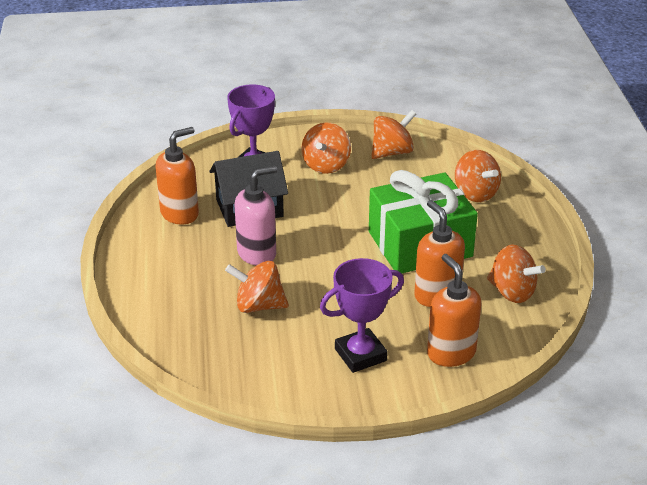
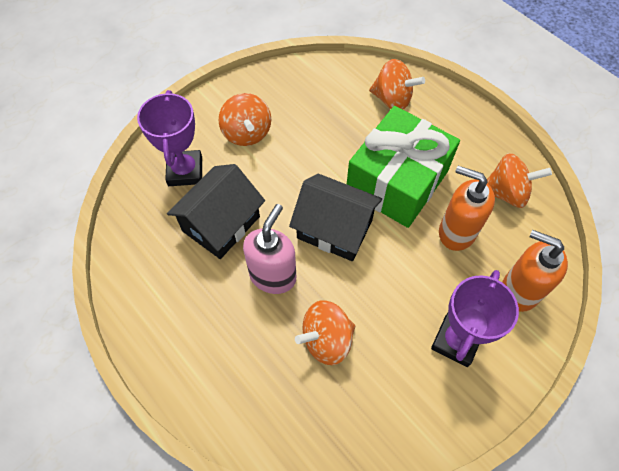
camera: 35 degrees left, 25 degrees up
(180, 213) = (161, 269): orange soap dispenser -> none
(334, 249) = (334, 229): none -> black house
(392, 152) = (290, 88): orange spinning top -> none

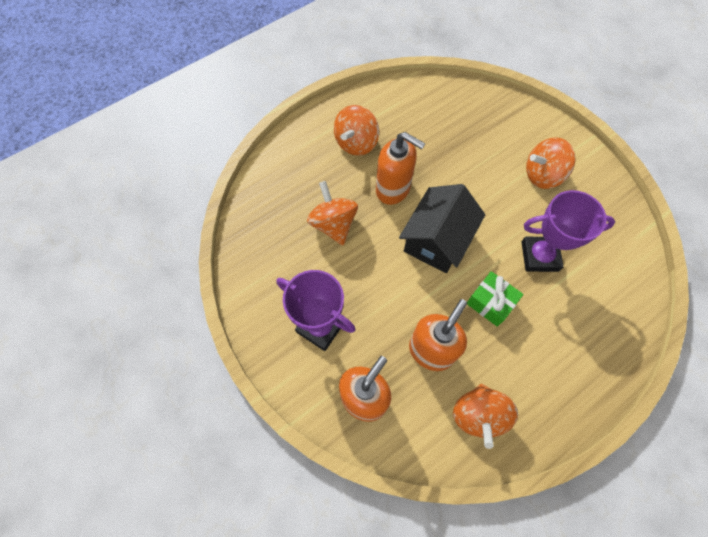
camera: 95 degrees right, 5 degrees up
(185, 171) = (497, 128): purple trophy -> purple trophy (539, 256)
(221, 224) = (444, 153): black house -> none
(273, 276) = (393, 189): pink soap dispenser -> orange soap dispenser
(392, 99) = (600, 314): orange spinning top -> orange spinning top (356, 143)
(397, 181) = (490, 302): green gift -> green gift, size x0.46

